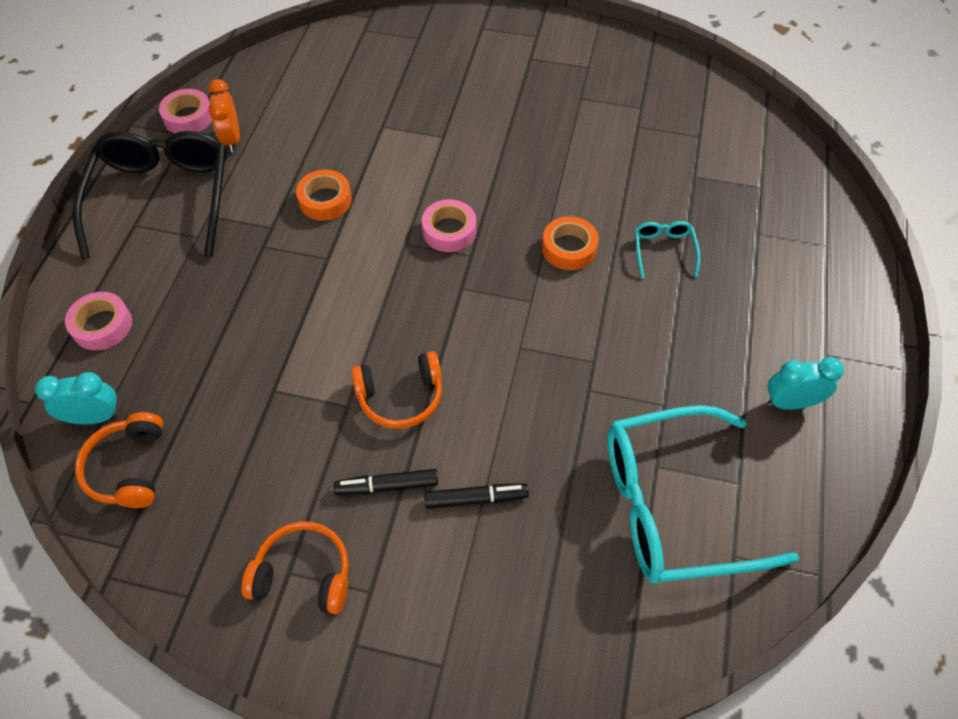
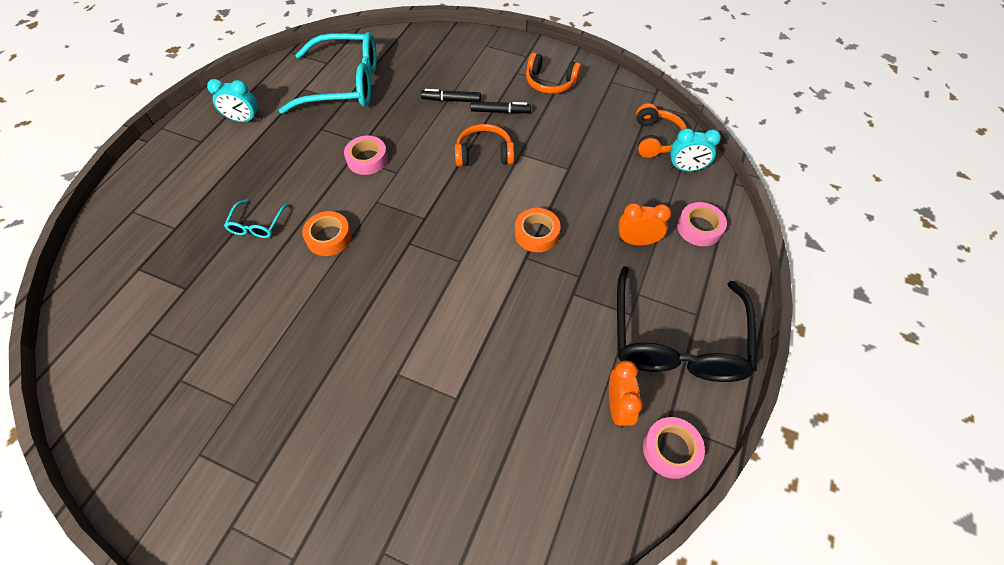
camera: 170 degrees left, 0 degrees up
(188, 296) = (637, 241): none -> orange clock
(325, 200) = (523, 314): orange tape -> orange tape (537, 234)
(449, 231) = (420, 267): pink tape -> pink tape (367, 159)

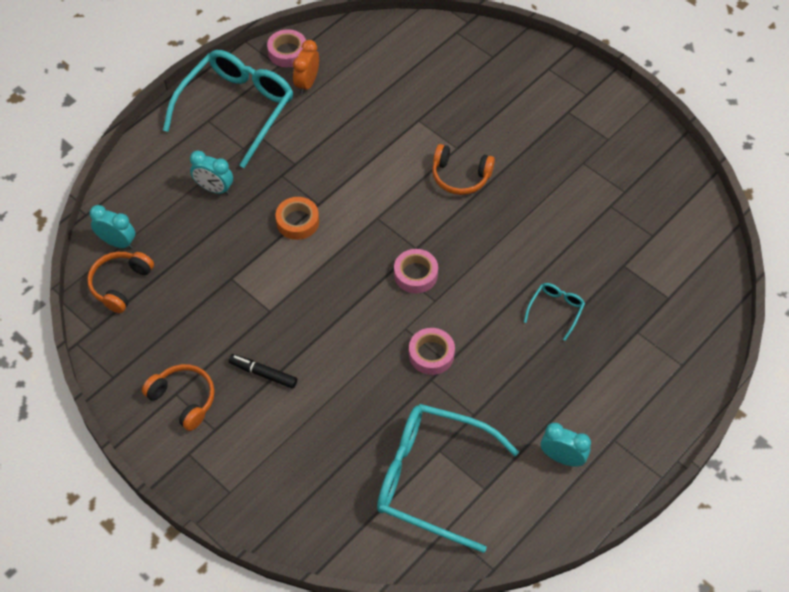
camera: 160 degrees left, 0 degrees up
(329, 237) = (488, 276): orange tape -> none
(451, 100) = (311, 409): black marker -> none
(484, 154) = (306, 322): orange headphones -> orange headphones (460, 176)
(637, 241) = (214, 188): orange clock -> turquoise clock
(676, 339) = (236, 109): black glasses -> turquoise glasses
(699, 228) = (152, 183): pink tape -> pink tape (415, 274)

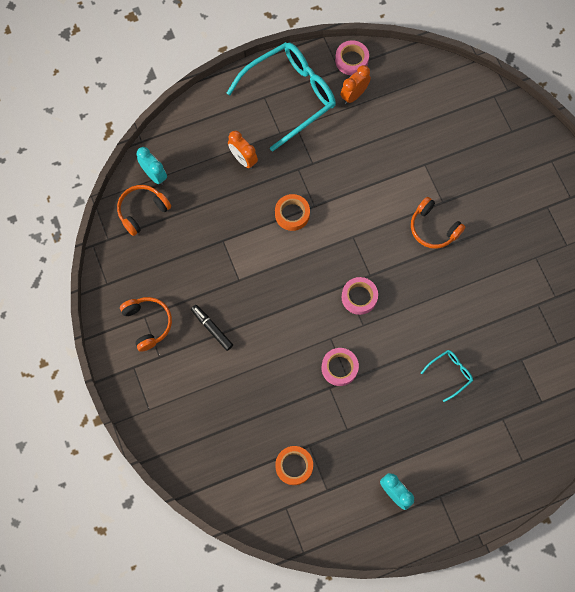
camera: 25 degrees right, 15 degrees up
(214, 188) = (243, 159): turquoise clock -> orange clock
(433, 479) = (294, 466): turquoise glasses -> orange tape

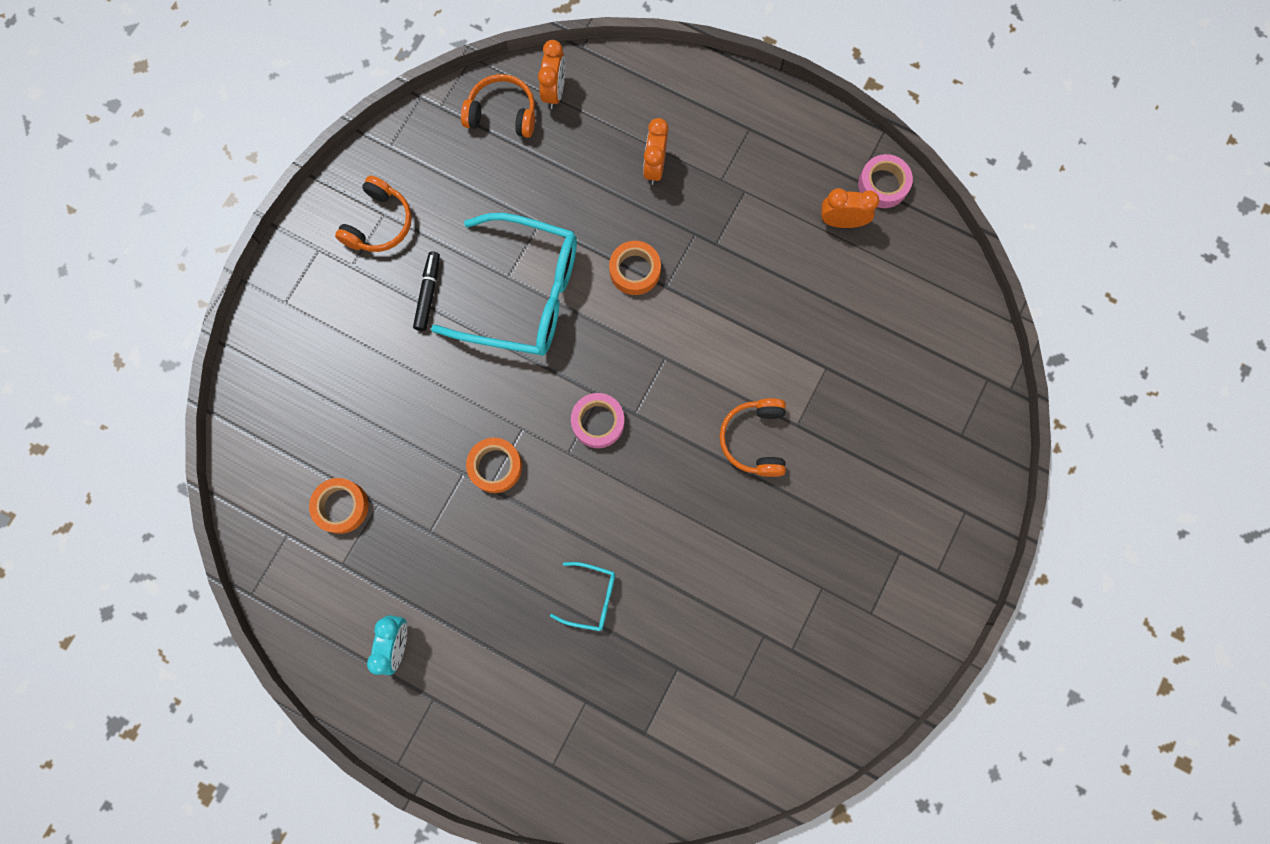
camera: 50 degrees right, 5 degrees up
(154, 175) = (554, 92): turquoise clock -> orange clock
(289, 96) = (775, 154): turquoise glasses -> turquoise glasses (522, 294)
(339, 368) = (495, 466): pink tape -> orange tape

